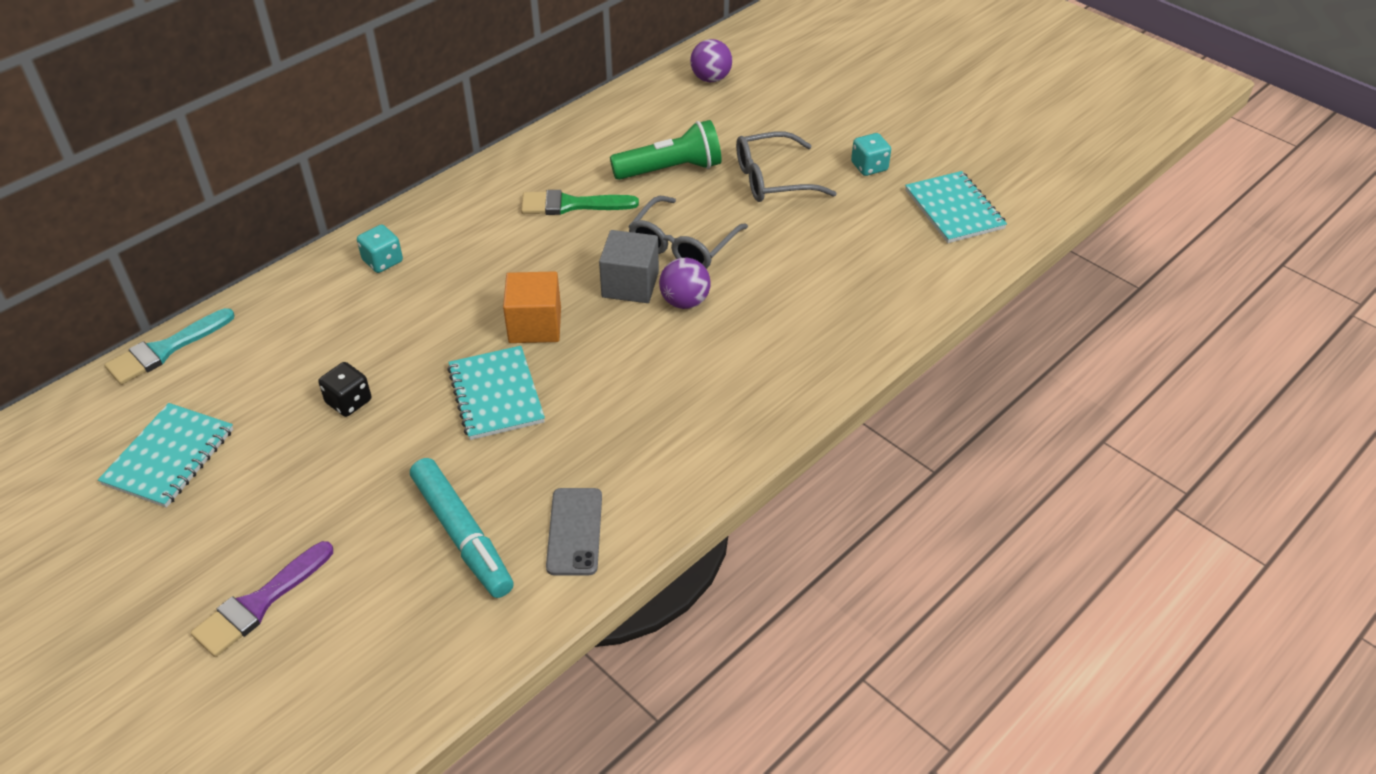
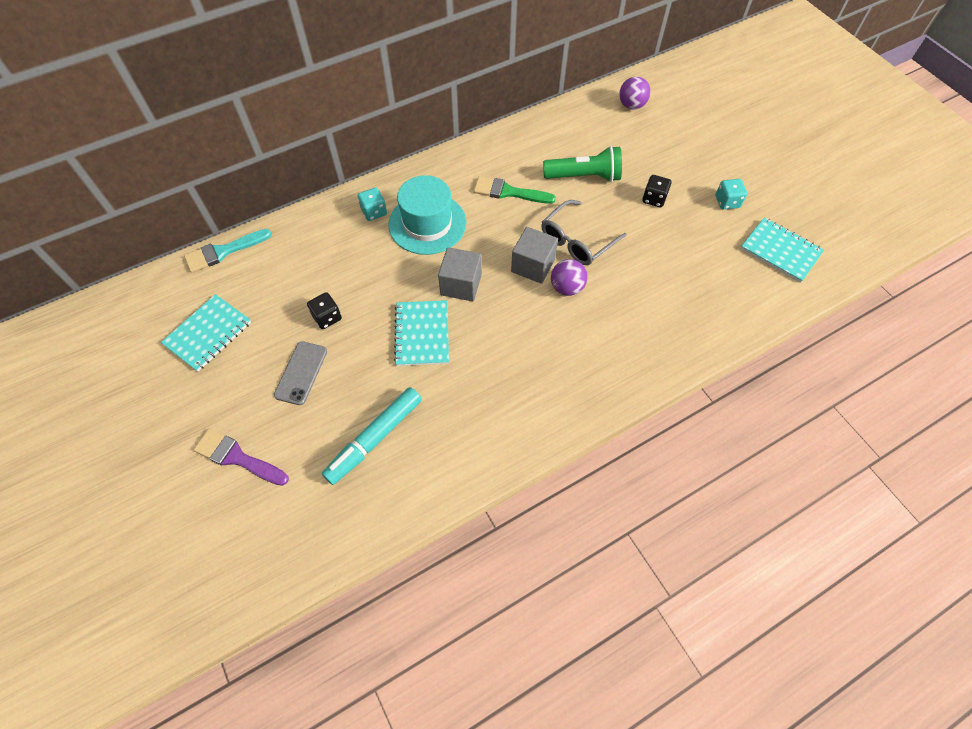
camera: 15 degrees right, 15 degrees up
(259, 603) = (237, 457): purple brush -> purple brush turned 60 degrees clockwise
(462, 535) = (374, 438): turquoise marker -> turquoise marker turned 60 degrees clockwise
(465, 262) = (427, 223): none -> turquoise hat
(535, 325) = (461, 284): orange cube -> grey cube
(574, 531) = (447, 454): grey phone -> grey phone (301, 373)
(772, 179) = (654, 199): grey glasses -> black dice
(954, 209) = (780, 251): turquoise notebook -> turquoise notebook turned 45 degrees counterclockwise

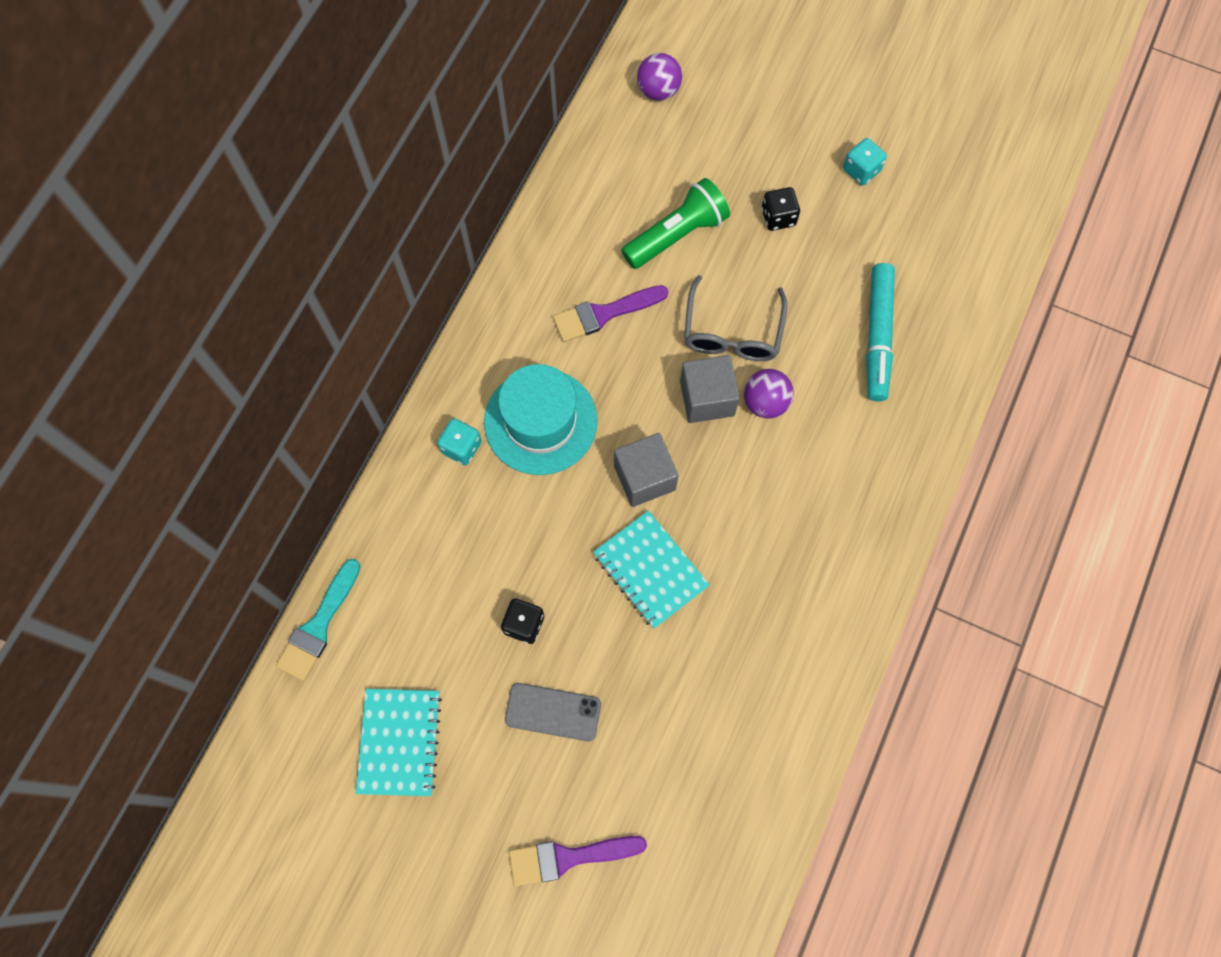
camera: 35 degrees left, 10 degrees up
(301, 373) = (553, 712): grey phone -> grey phone turned 60 degrees counterclockwise
(374, 438) = (698, 728): turquoise marker -> turquoise marker (877, 336)
(508, 192) = (604, 314): green brush -> purple brush
(780, 251) = (958, 204): turquoise notebook -> none

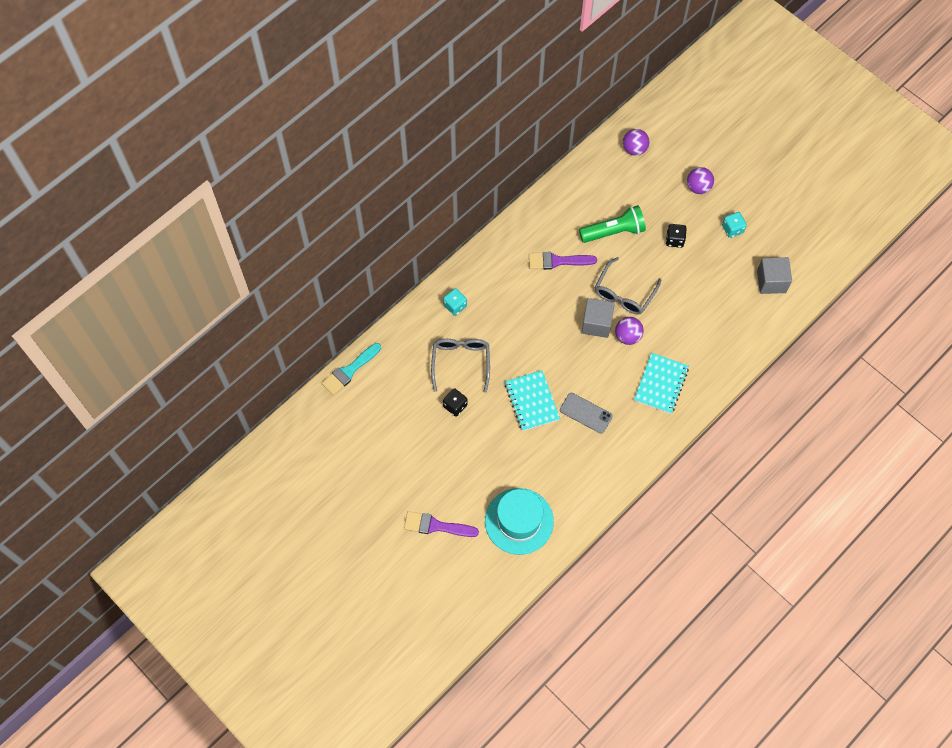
camera: 20 degrees right, 5 degrees down
(399, 742) = (370, 441): turquoise notebook -> turquoise notebook (661, 384)
(506, 543) = (461, 362): none -> grey glasses
(540, 421) = (502, 306): turquoise hat -> turquoise hat (519, 521)
(553, 712) = (454, 454): grey phone -> grey phone (586, 413)
(644, 477) = (546, 353): grey cube -> grey cube (771, 281)
(782, 120) = (698, 187): none -> purple ball
(877, 336) = (704, 322): turquoise marker -> none

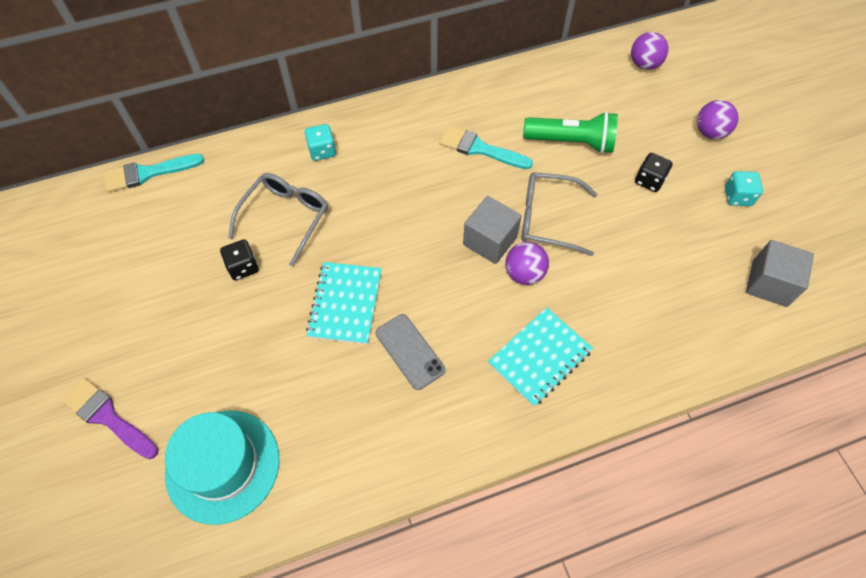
camera: 25 degrees right, 5 degrees down
(557, 261) = (479, 149): purple brush -> turquoise brush
(624, 293) = (547, 218): grey glasses -> grey glasses turned 45 degrees clockwise

